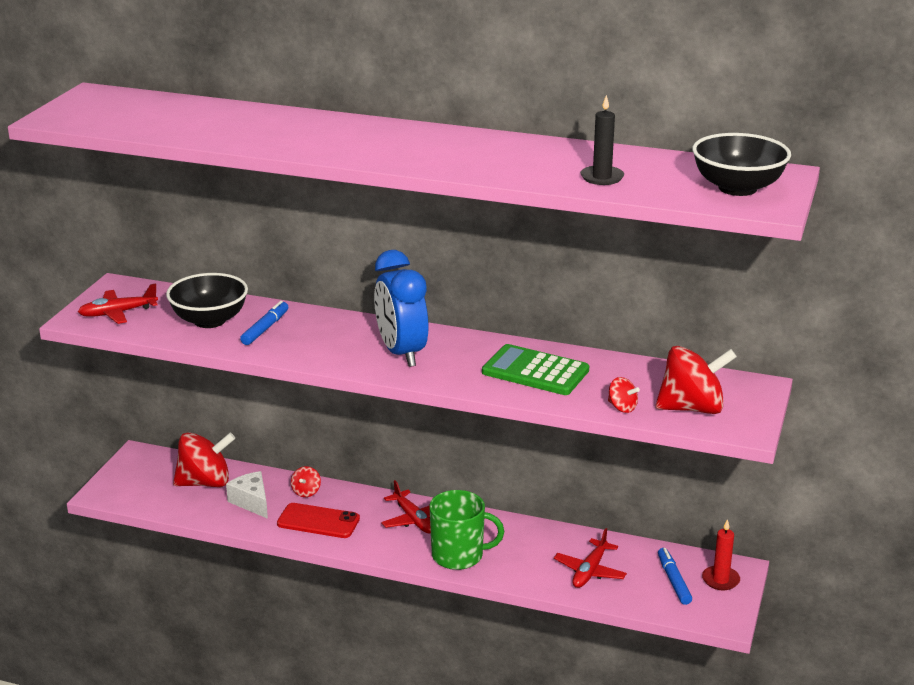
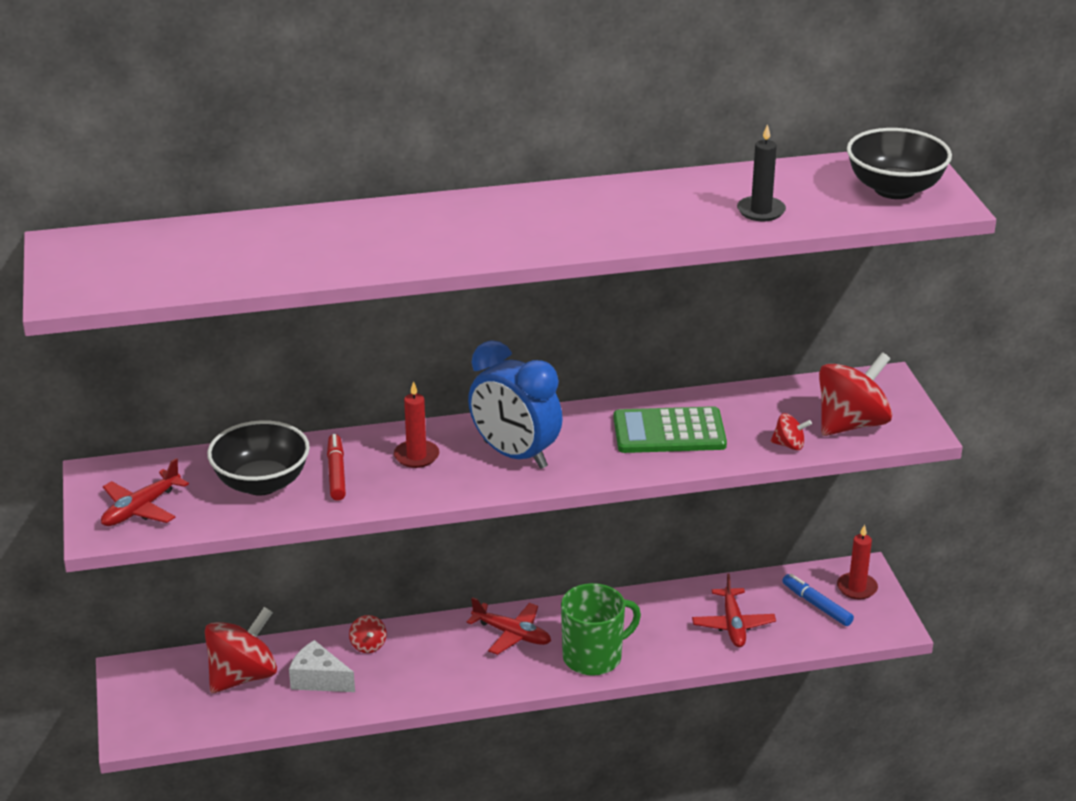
camera: 30 degrees left, 5 degrees up
(265, 328) = (336, 473): blue marker -> red marker
(318, 521) = (413, 674): red phone -> none
(331, 334) = (416, 456): none -> red candle

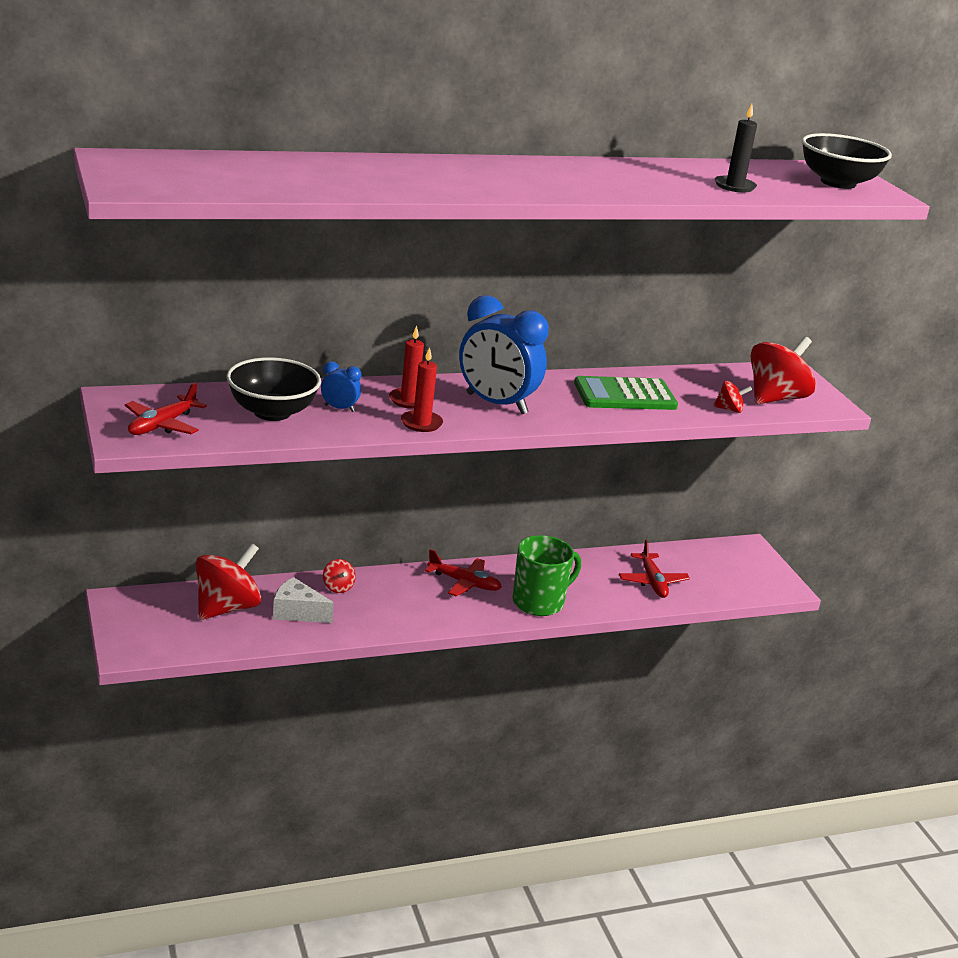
camera: 10 degrees left, 5 degrees down
(336, 473) = (339, 408): red marker -> blue clock
(816, 605) = (718, 570): blue marker -> none
(857, 588) = (748, 558): red candle -> red candle (421, 423)

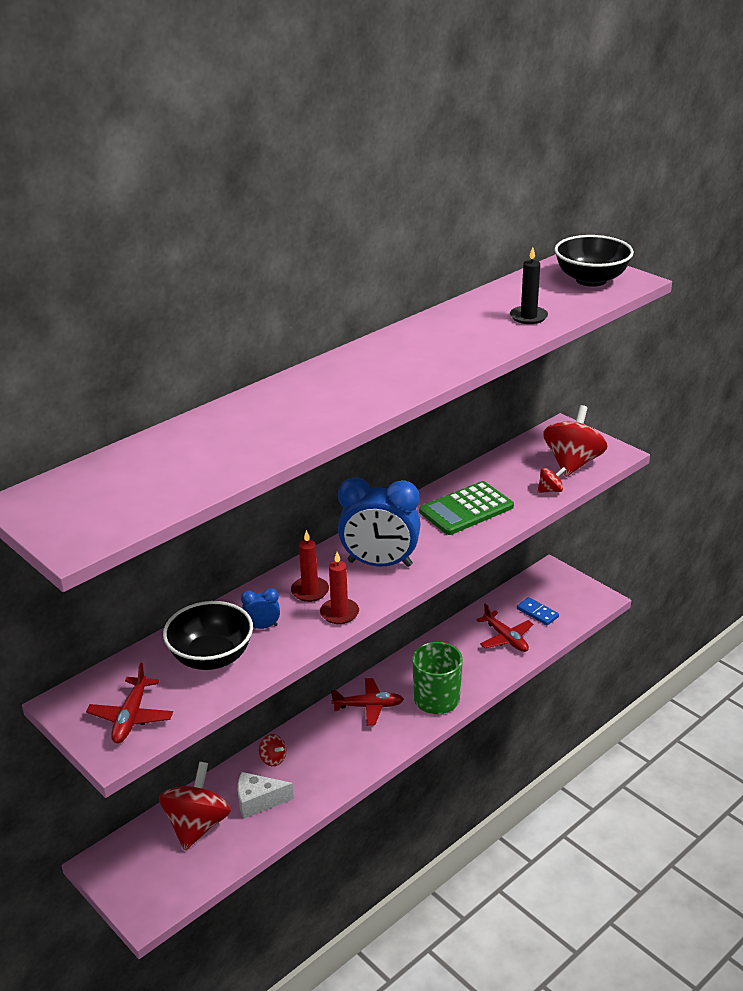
camera: 20 degrees left, 5 degrees up
(705, 574) = (537, 613): none -> blue domino

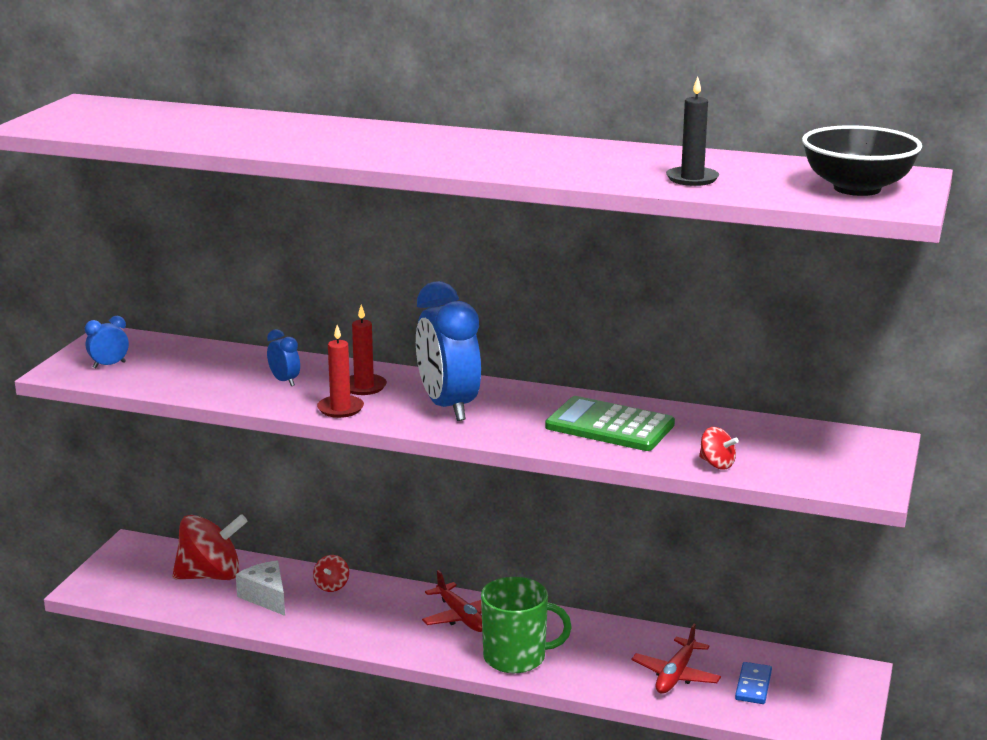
camera: 60 degrees right, 10 degrees down
(131, 717) = (109, 365): red plane -> blue clock
(211, 657) = (218, 373): black bowl -> none
(572, 463) = (802, 465): red spinning top -> none

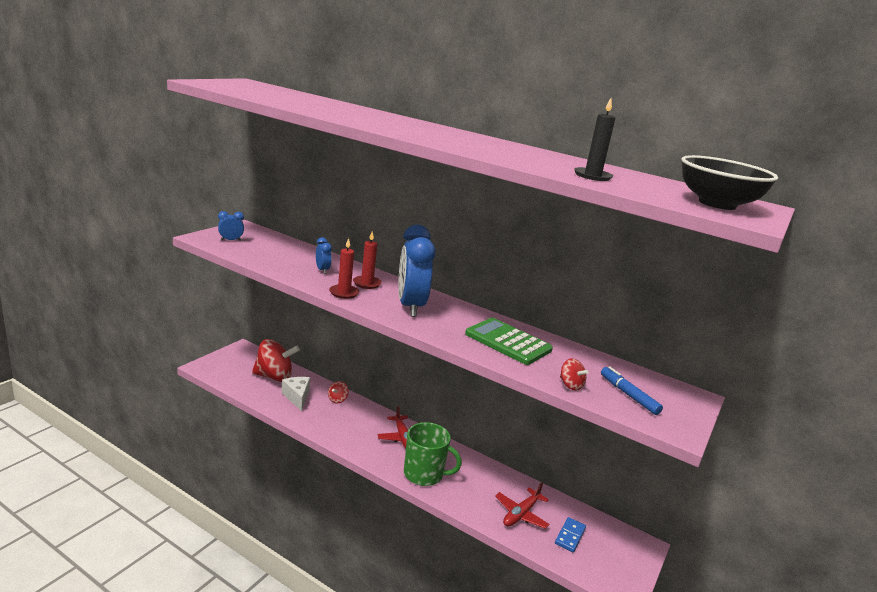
camera: 10 degrees right, 0 degrees up
(796, 459) = (628, 395): none -> blue marker

